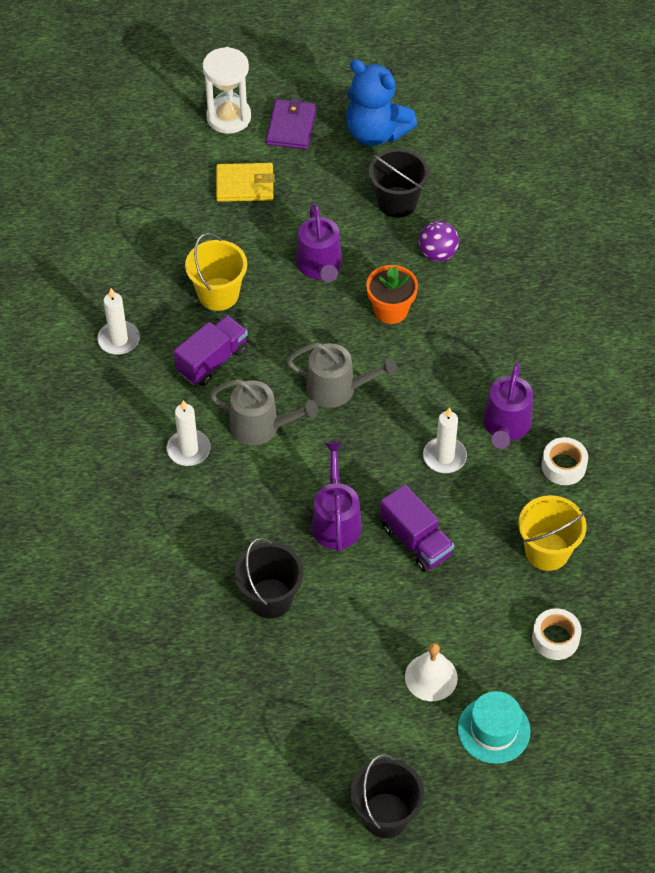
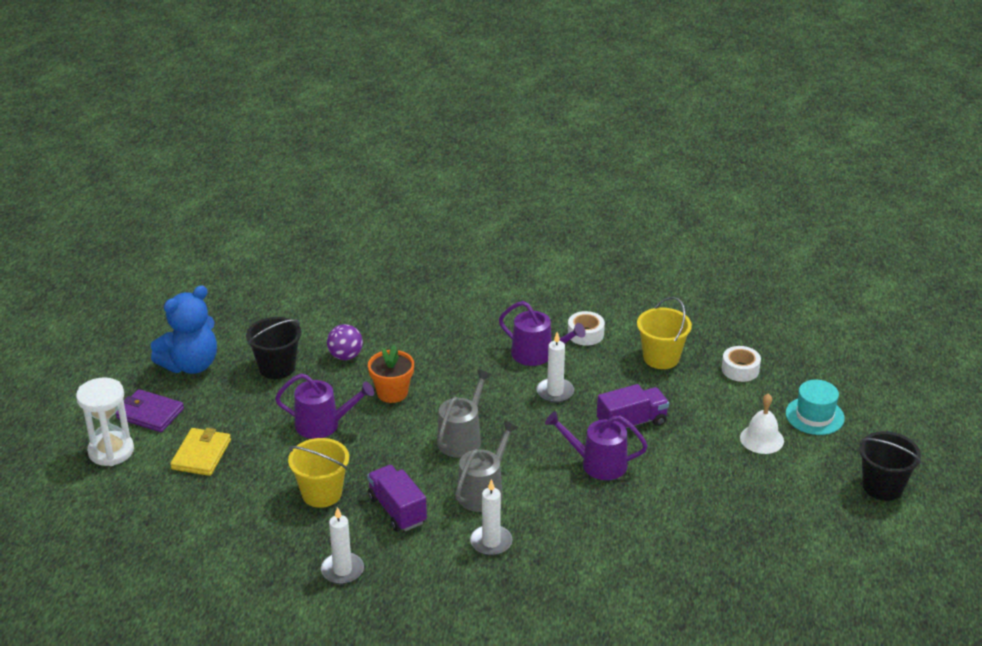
camera: 75 degrees left, 20 degrees down
(270, 598) = (665, 517): black bucket -> none

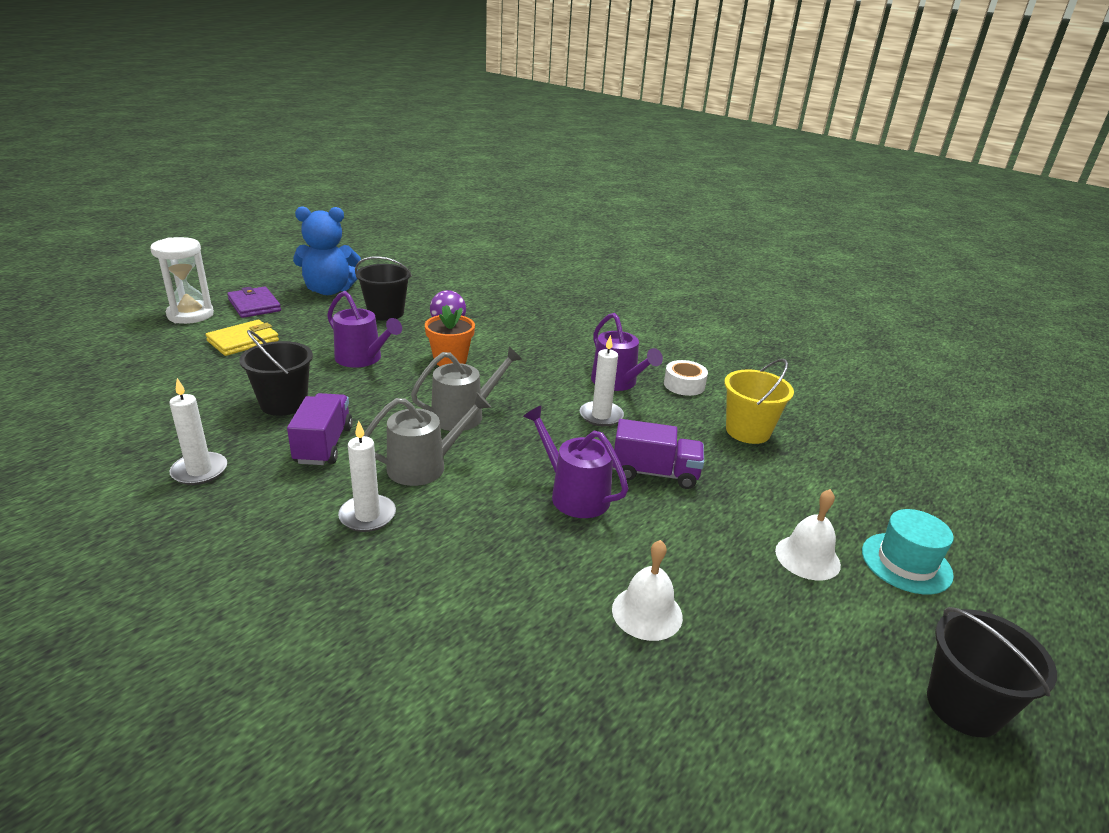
camera: 30 degrees right, 5 degrees down
(321, 493) = (284, 404): yellow bucket -> black bucket
(705, 516) = (647, 612): none -> white bell
(740, 369) = (836, 476): white tape -> none

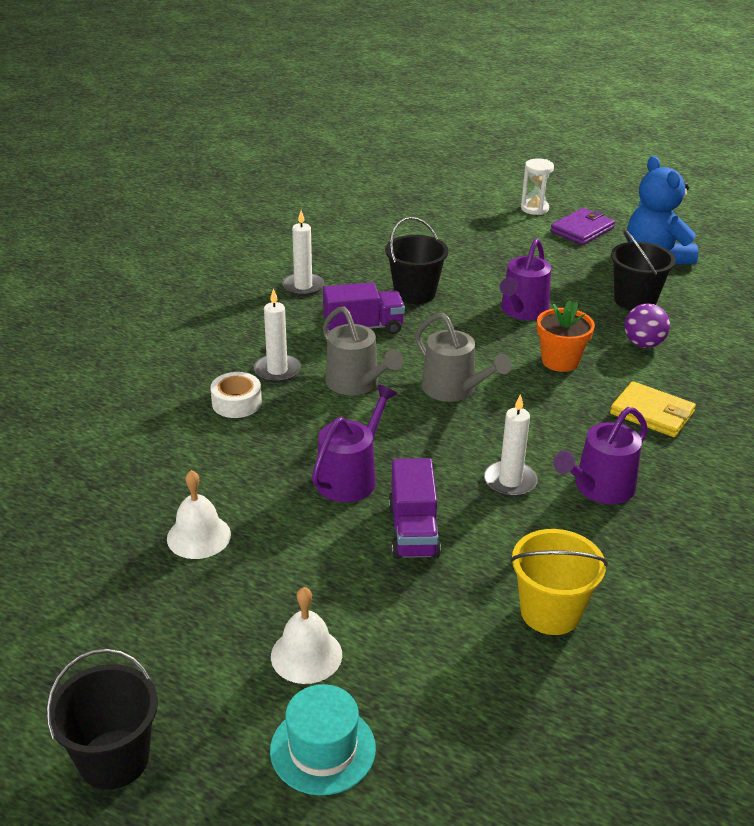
camera: 80 degrees right, 5 degrees up
(190, 315) = (534, 208): white hourglass -> white hourglass, size x0.66
(243, 341) = (507, 245): yellow wallet -> yellow wallet (652, 413)
(684, 385) = (637, 548): white tape -> white tape (236, 403)

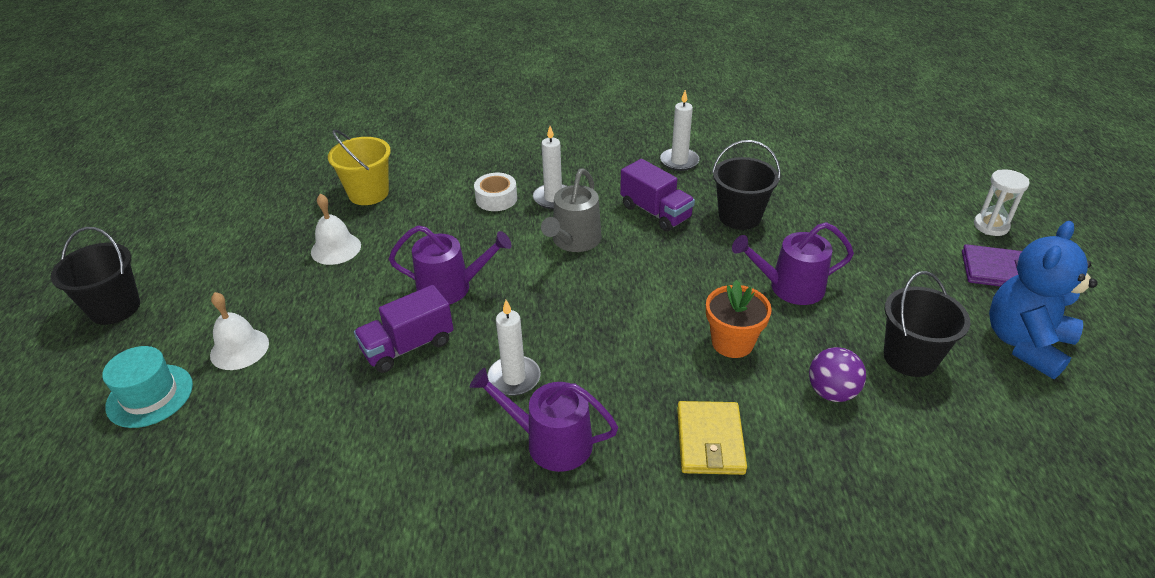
camera: 60 degrees right, 5 degrees up
(454, 389) = (618, 294): grey watering can -> none
(550, 612) = (354, 468): yellow bucket -> yellow bucket (368, 193)

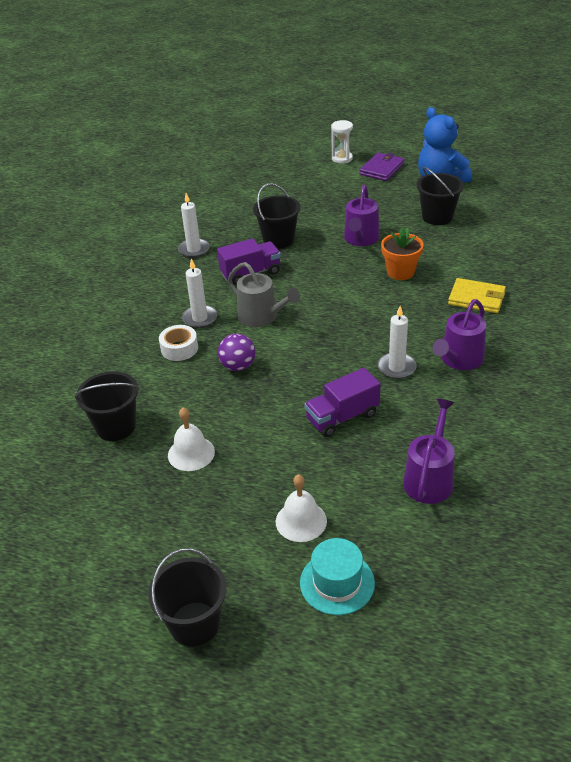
camera: 70 degrees left, 0 degrees up
(368, 193) = (116, 426): yellow bucket -> black bucket
(408, 346) = (342, 417): purple truck -> purple truck turned 75 degrees clockwise
(451, 287) = (284, 387): purple watering can -> purple watering can (429, 478)
(831, 392) = (454, 248): purple ball -> purple ball (238, 366)

